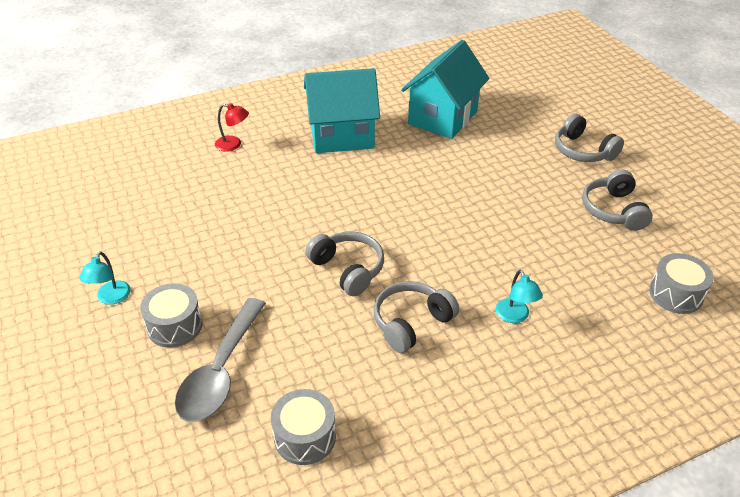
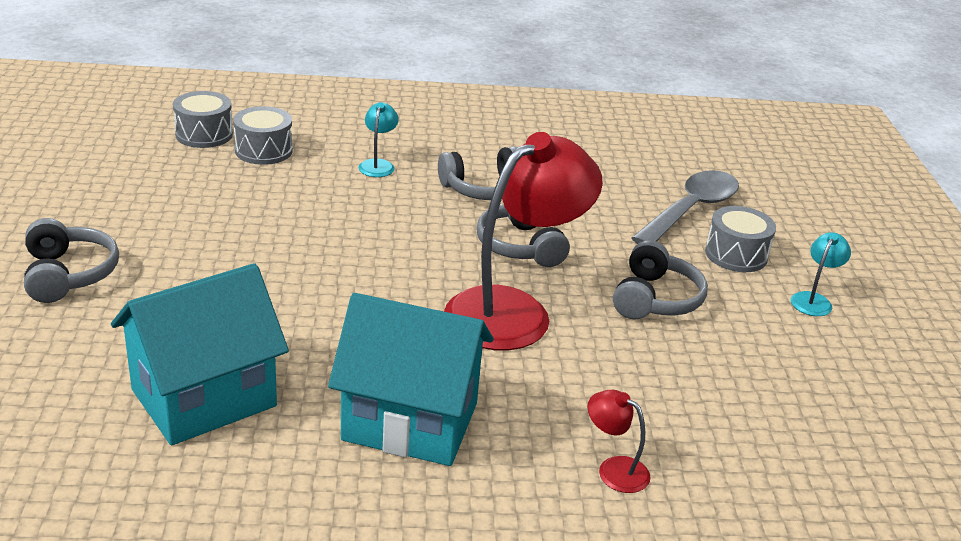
camera: 160 degrees left, 10 degrees down
(305, 437) = (625, 156): grey drum -> grey drum (263, 150)
(324, 213) = (514, 310): none -> red lamp
(613, 210) = (148, 204): grey headphones -> grey headphones (655, 299)

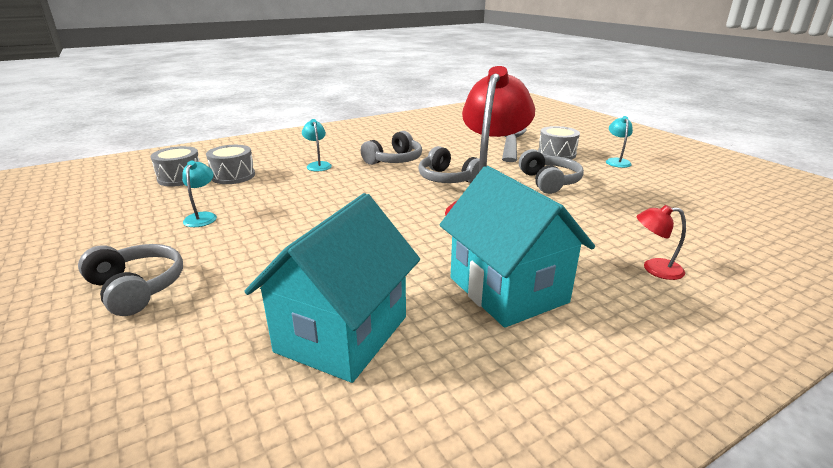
camera: 25 degrees left, 5 degrees down
(186, 204) = (202, 217): none -> turquoise lamp
(410, 422) = (508, 290): turquoise house -> turquoise house turned 75 degrees clockwise

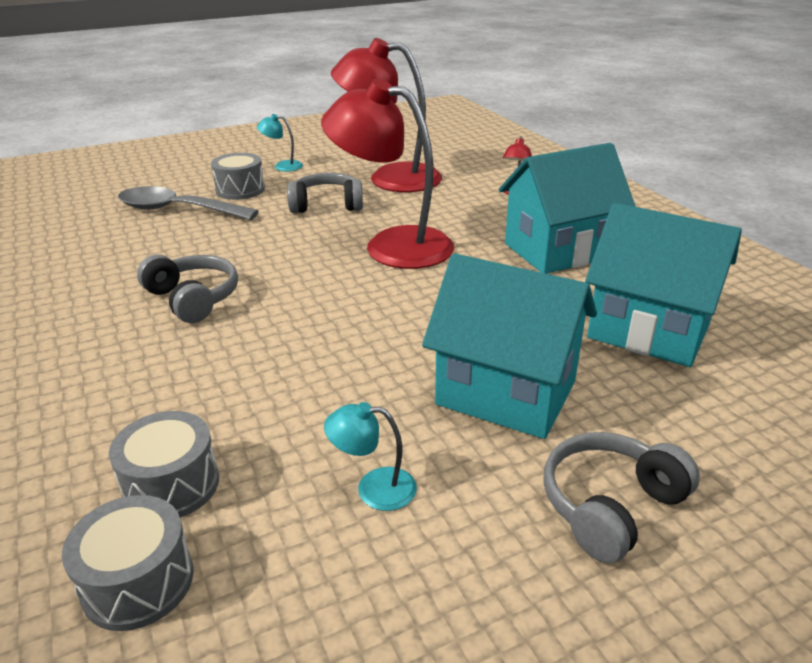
camera: 85 degrees left, 5 degrees up
(269, 255) = (506, 393): none -> turquoise house
(318, 165) = (169, 375): turquoise lamp -> none
(448, 179) = (293, 261): grey headphones -> none
(631, 202) = (390, 178): none -> red lamp

